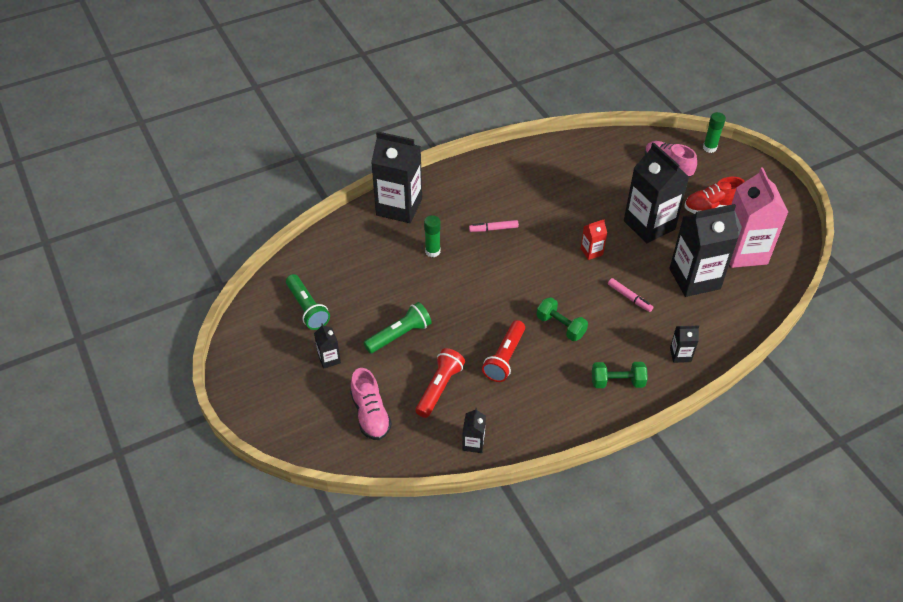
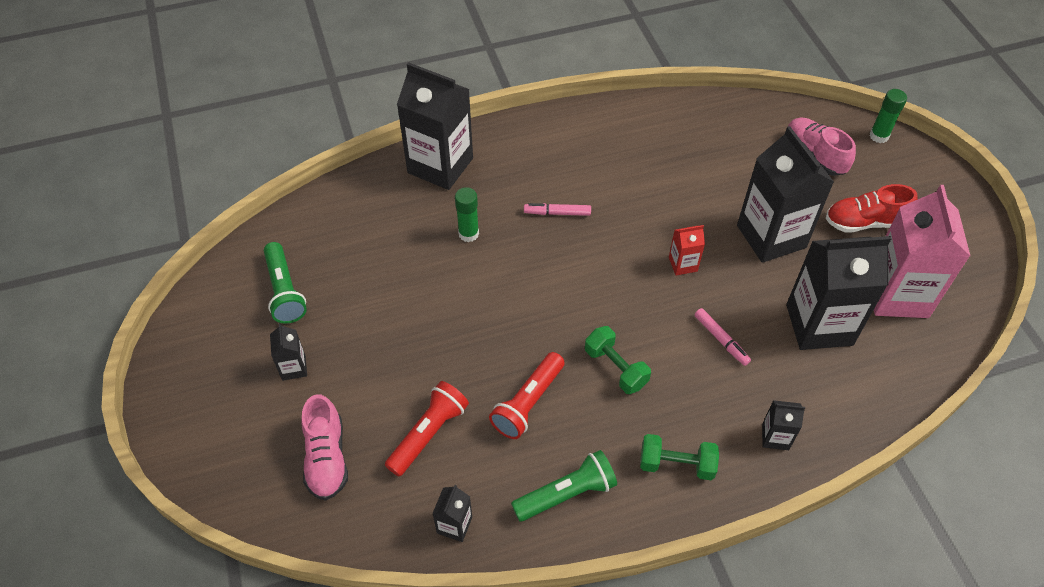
camera: 10 degrees right, 5 degrees up
(399, 335) = (395, 347): green flashlight -> green flashlight (566, 494)

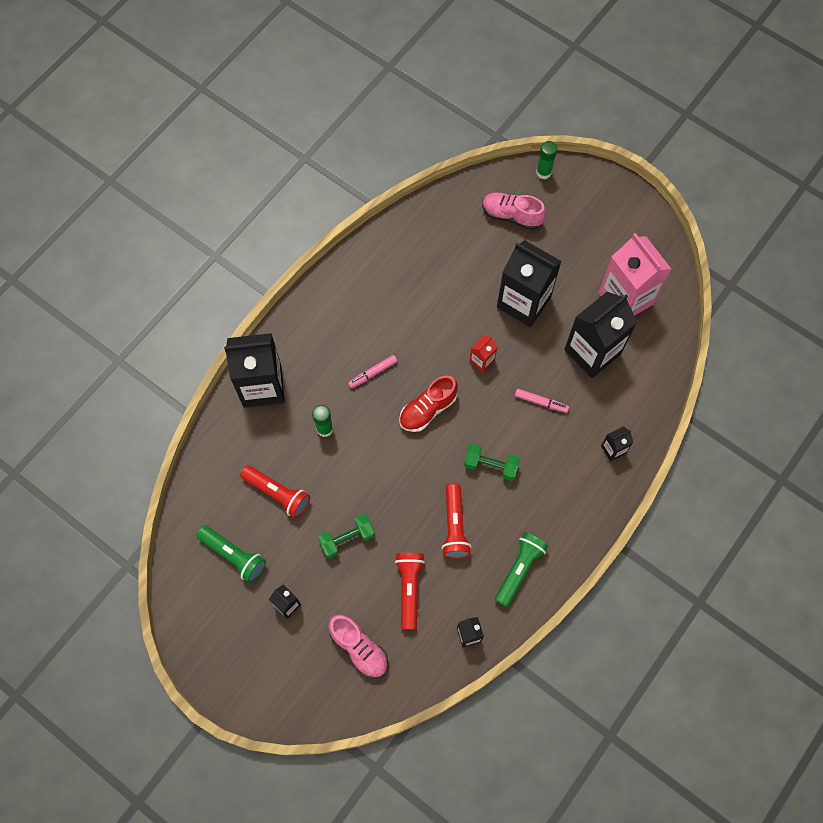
camera: 35 degrees left, 15 degrees up
(374, 263) = (277, 493): none -> red flashlight
(676, 464) = (569, 506): green dumbbell -> green dumbbell (347, 539)
(864, 222) = (574, 253): red shoe -> red shoe (428, 409)

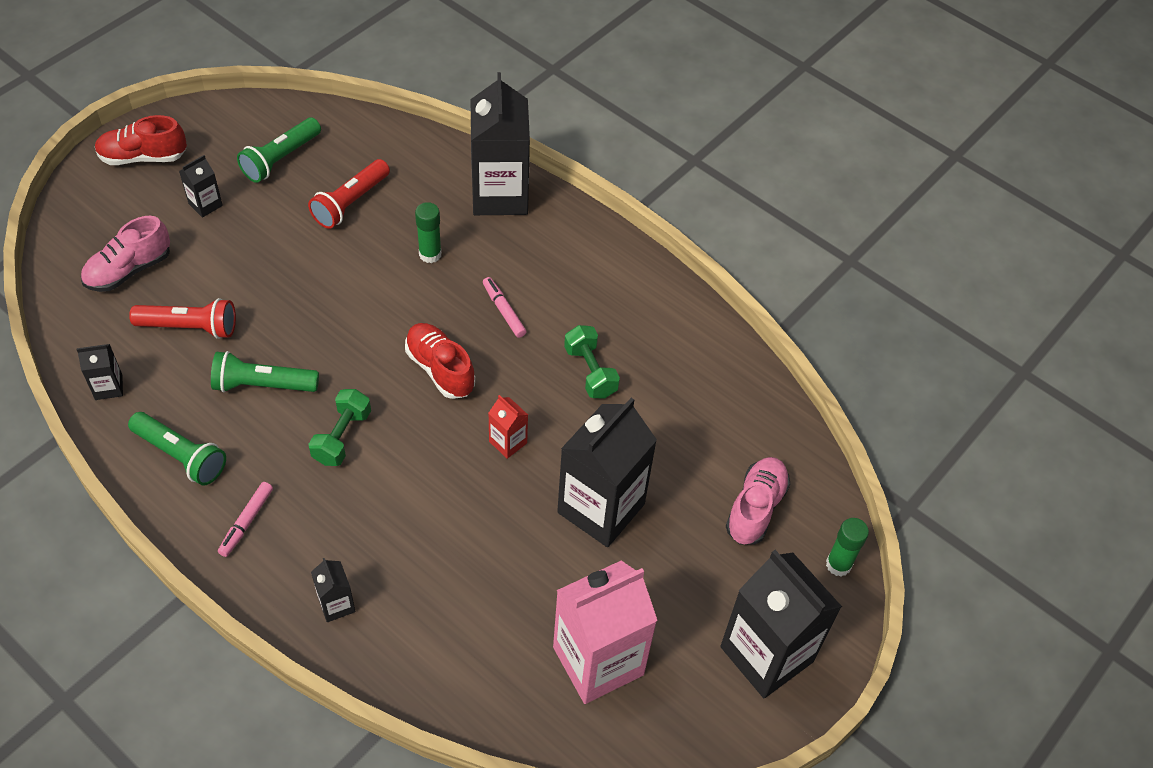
camera: 90 degrees right, 15 degrees down
(238, 668) = (143, 157): none -> red shoe
(347, 539) = (274, 267): green dumbbell -> green dumbbell (590, 372)
(454, 526) = (262, 385): red flashlight -> green flashlight
(541, 402) = (430, 513): pink marker -> pink marker (246, 522)
(592, 352) = (506, 596): black carton -> black carton (766, 654)

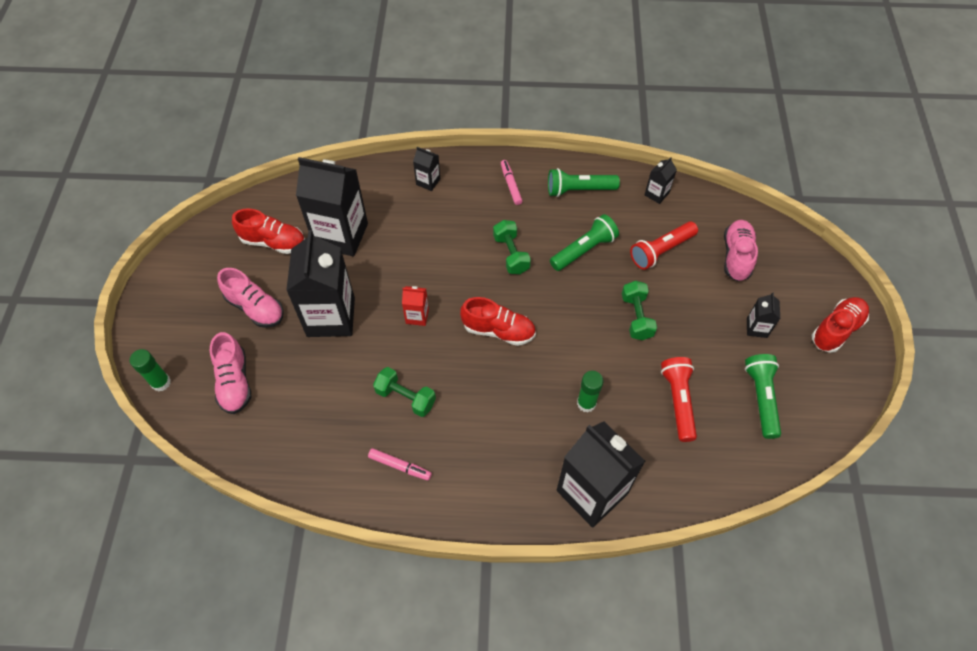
camera: 145 degrees right, 5 degrees up
(296, 287) = (636, 317): none -> green dumbbell
(503, 311) = (499, 399): pink marker -> pink marker (400, 466)
(598, 661) = (273, 242): pink carton -> red shoe
(679, 582) = (255, 308): none -> pink shoe
(766, 654) = (180, 304): black carton -> black carton (341, 235)

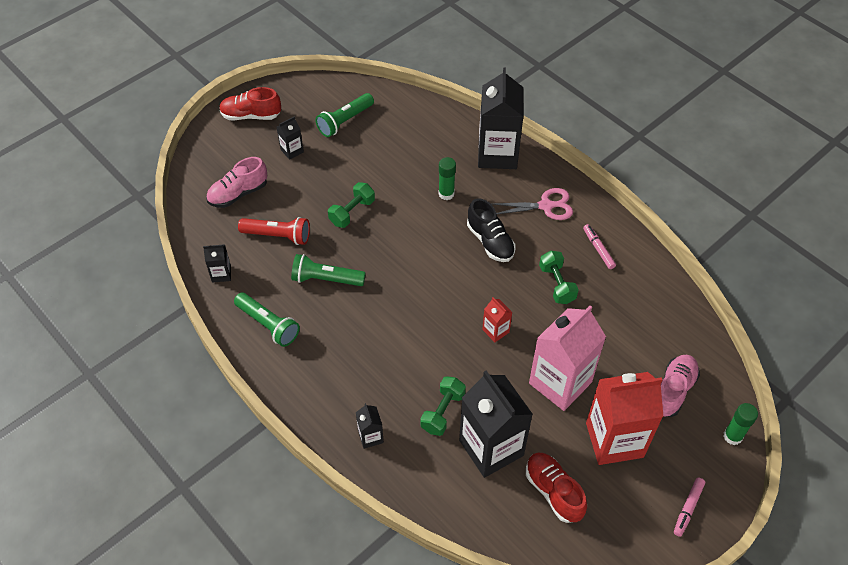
camera: 135 degrees left, 5 degrees down
(255, 308) = (614, 440): pink shoe -> red carton
(331, 317) = (560, 382): black carton -> pink carton
(489, 472) = (545, 206): none -> pink scissors
(498, 330) = (450, 276): red shoe -> none
(499, 389) = (490, 241): none -> black shoe
(510, 185) = (311, 374): pink marker -> pink marker (688, 508)
(511, 254) = (379, 319): green dumbbell -> green dumbbell (442, 412)
(678, 401) = (392, 154): red flashlight -> none

